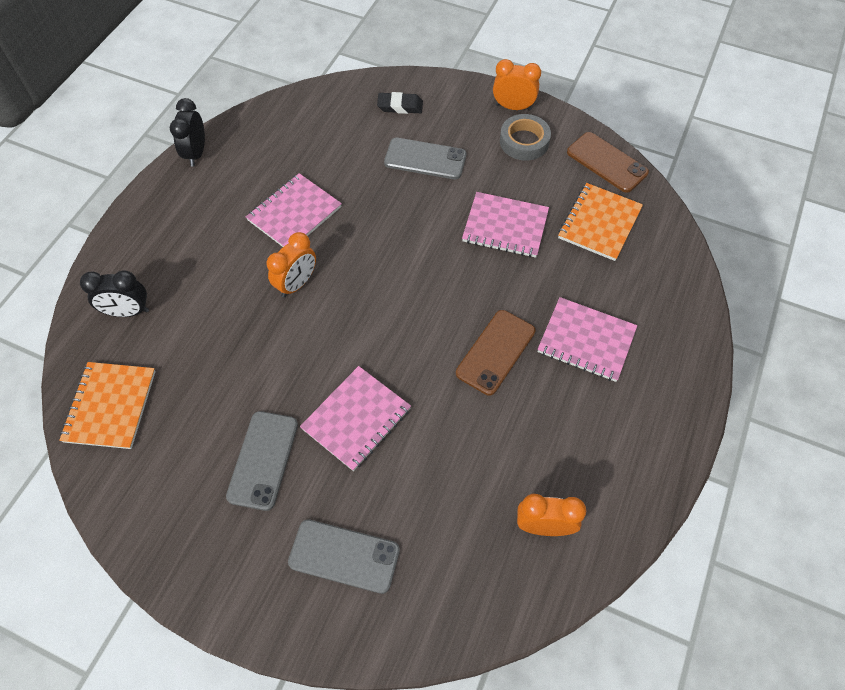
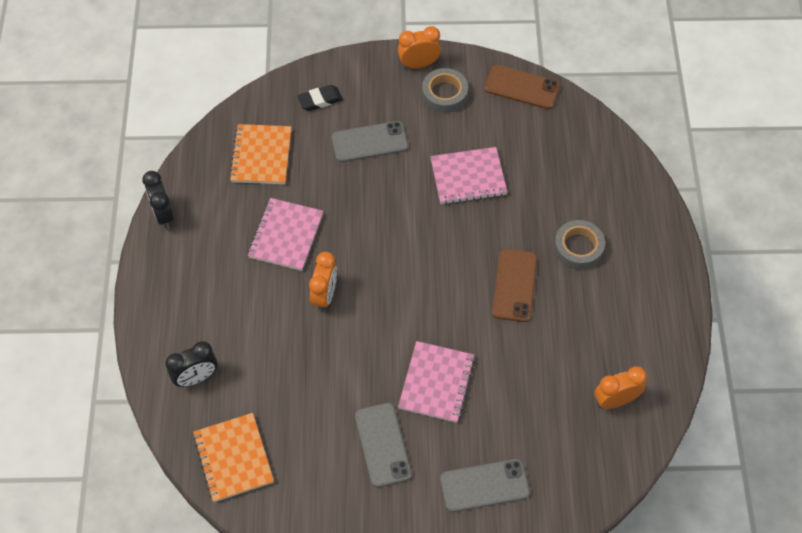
camera: 25 degrees left, 0 degrees up
(586, 341) = (578, 248): pink notebook -> grey tape
(599, 223) = (541, 144): orange notebook -> orange notebook (261, 156)

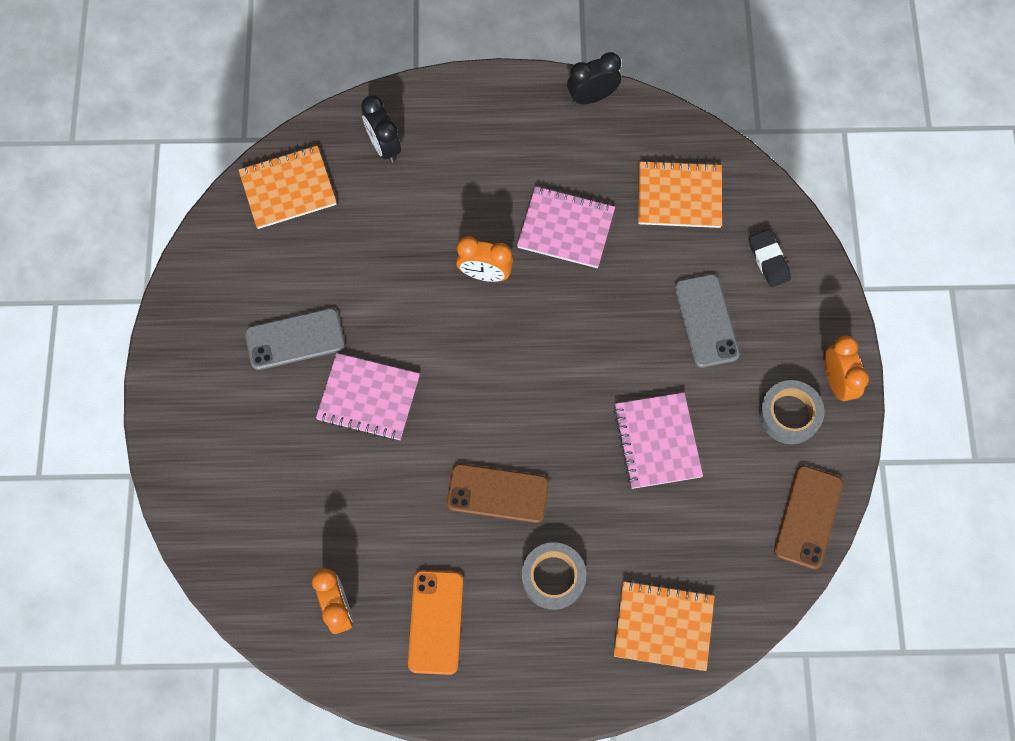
camera: 90 degrees right, 10 degrees up
(484, 486) = (239, 448): grey phone -> none
(608, 178) = (663, 626): none -> orange notebook
(620, 328) = (436, 622): none -> orange phone

